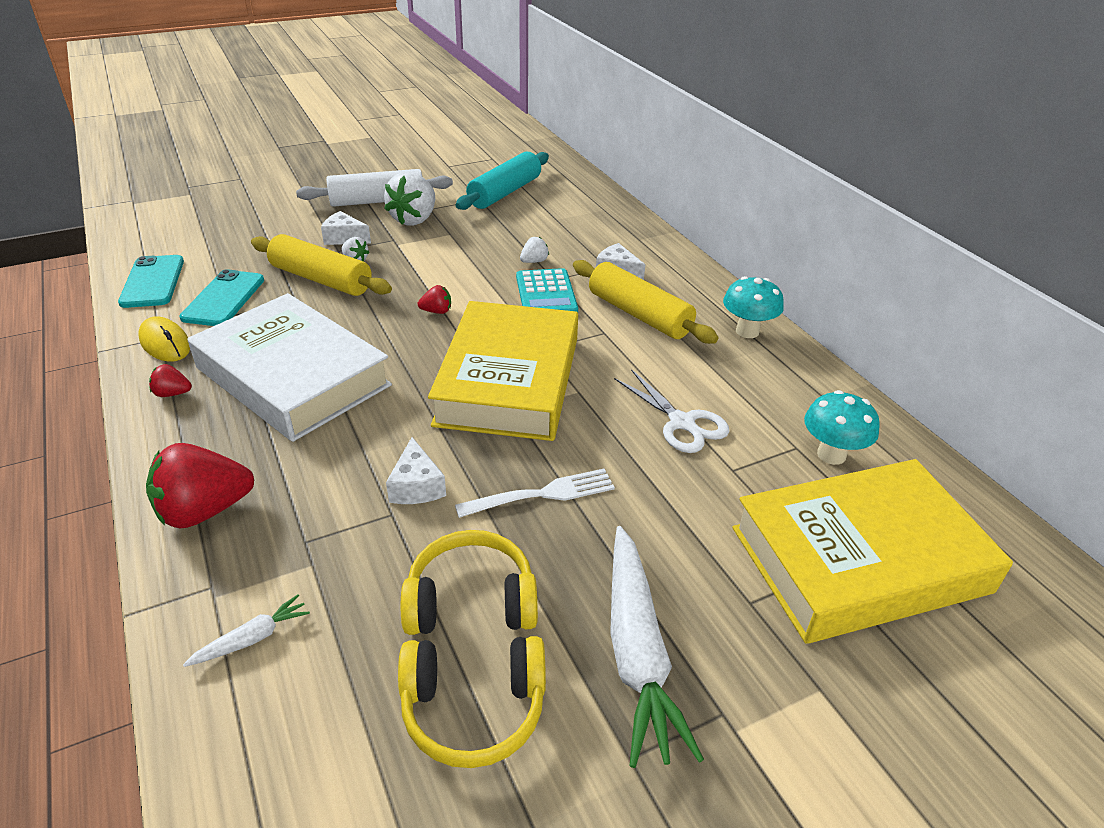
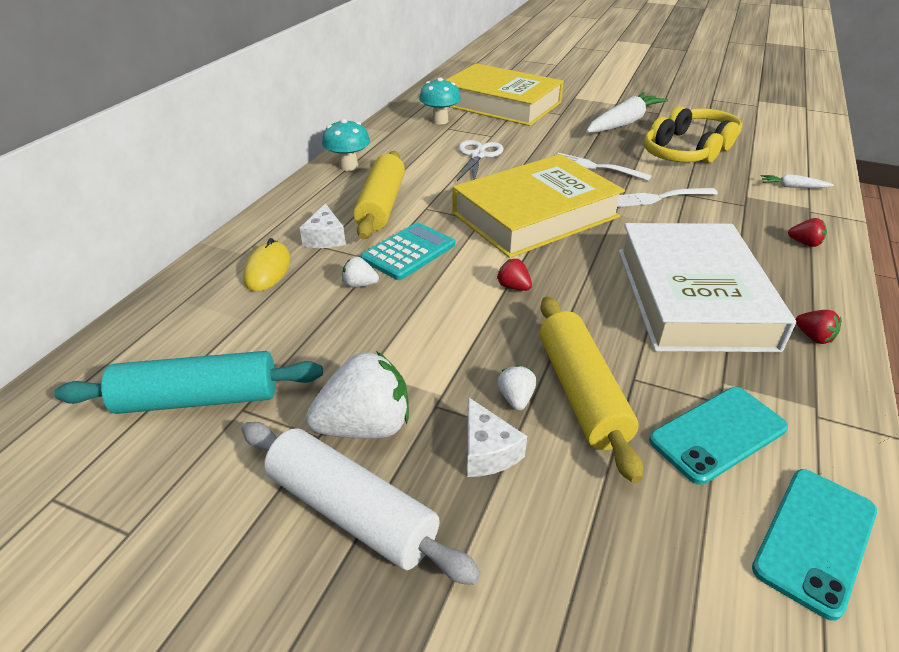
camera: 130 degrees left, 0 degrees up
(165, 343) = (812, 403): yellow mouse -> yellow mouse (268, 270)
(205, 511) = (804, 243): red strawberry -> red strawberry, size x0.47
(416, 486) = (659, 197): white cheese -> white fork

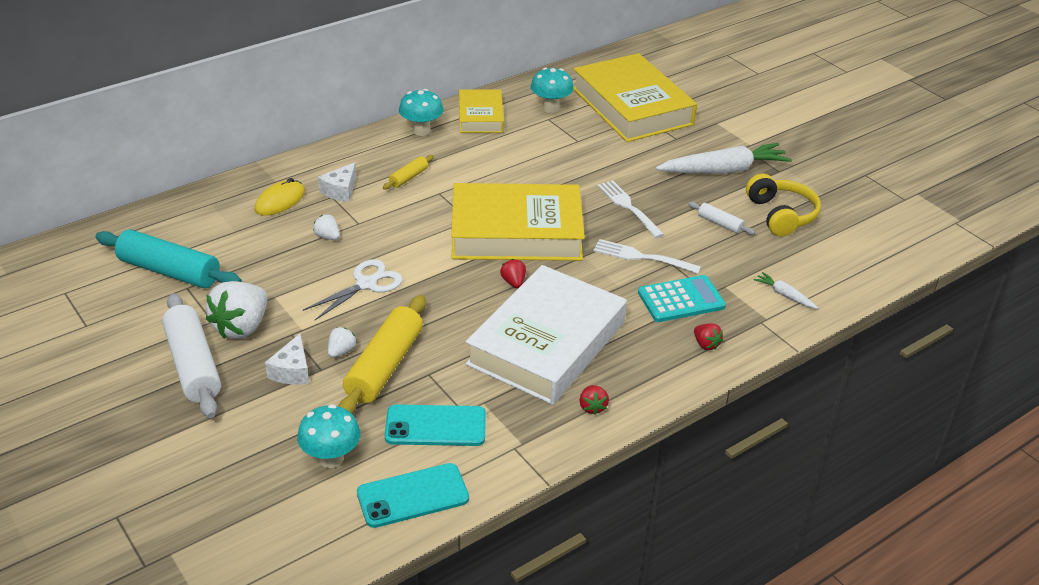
camera: 30 degrees right, 0 degrees up
(365, 426) = (242, 327): white strawberry -> white strawberry turned 105 degrees clockwise
(381, 205) = (408, 177): yellow rolling pin -> yellow rolling pin, size x0.48
(389, 142) = (480, 116): none -> yellow book
(409, 252) = (386, 225): turquoise calculator -> turquoise calculator (681, 300)
(478, 155) = (539, 158): white scissors -> white scissors (366, 284)
(513, 287) = (428, 282): red strawberry -> red strawberry (513, 282)
(669, 546) = (331, 458): none -> turquoise mushroom
(675, 156) = (720, 224): yellow headphones -> white rolling pin

